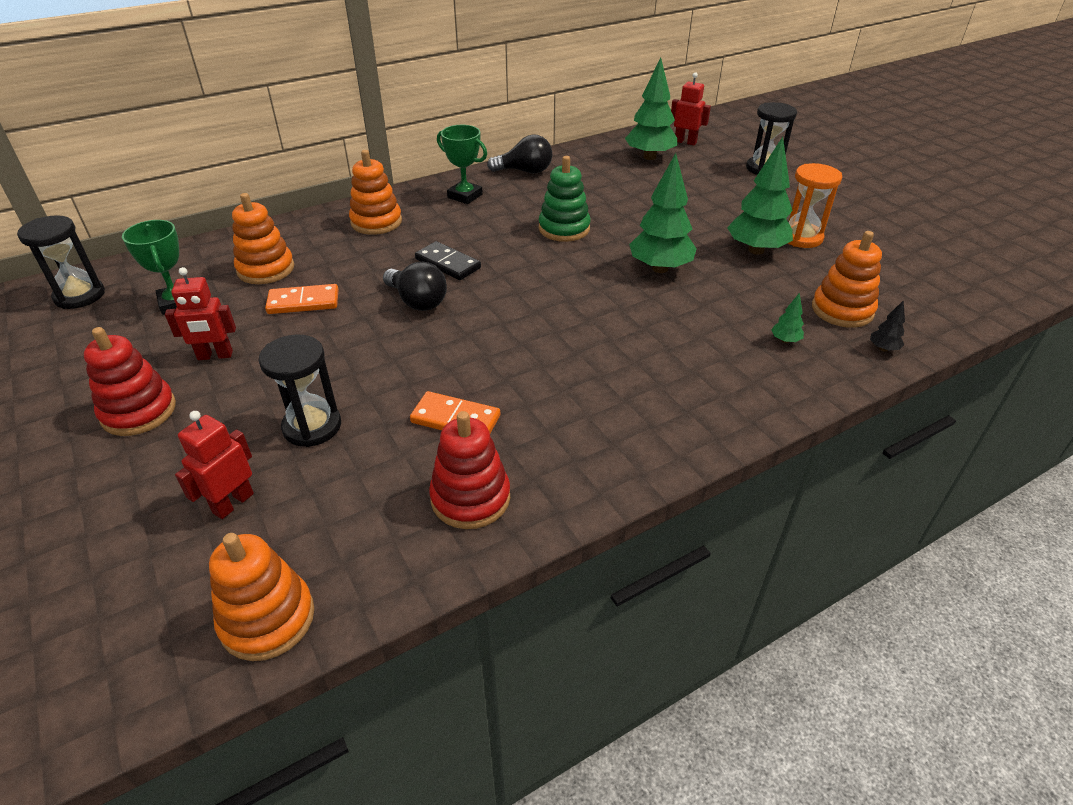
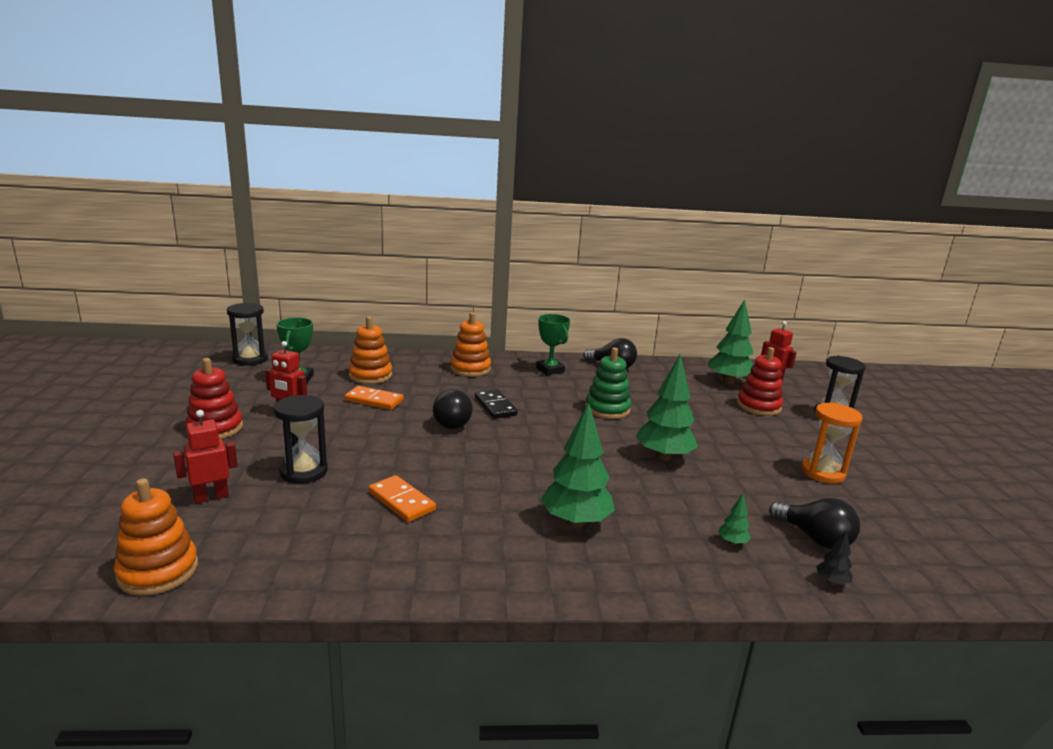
camera: 25 degrees right, 20 degrees down
(470, 498) = (360, 554): red stacking toy -> red stacking toy (758, 406)
(756, 250) = (767, 469): green tree -> green tree (575, 521)
(842, 310) = (814, 538): orange stacking toy -> black light bulb

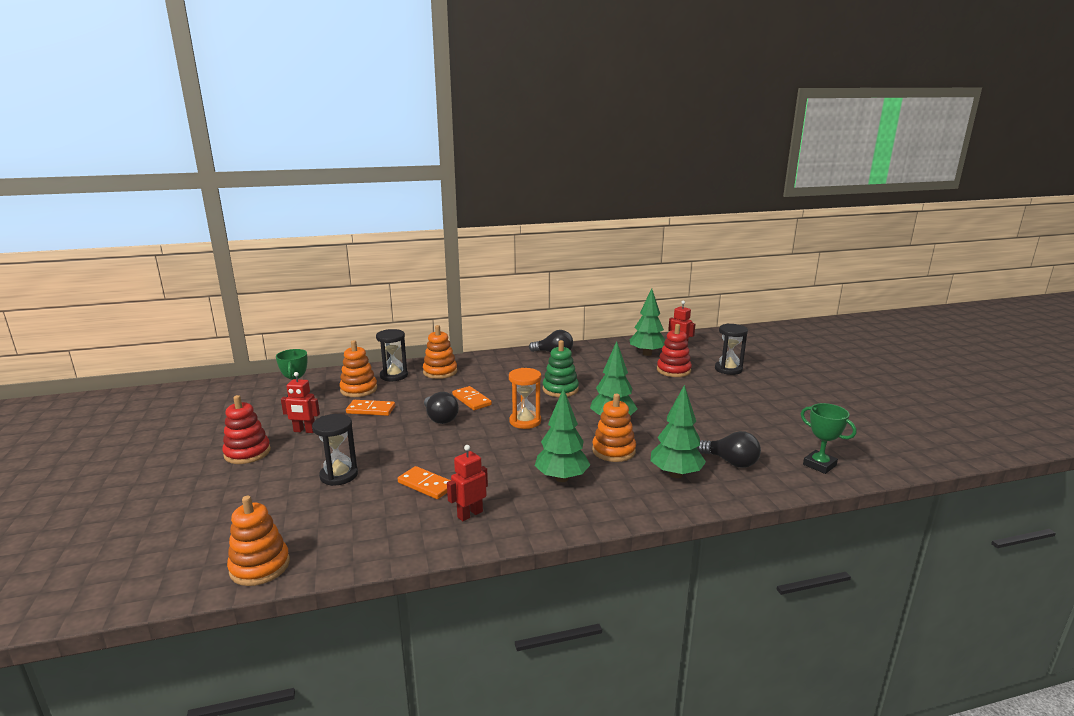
camera: 10 degrees left, 0 degrees up
(211, 497) = (273, 506): red robot -> red robot (470, 514)
(250, 359) = (247, 390): black hourglass -> black hourglass (394, 376)
(495, 406) = (471, 400): black domino -> orange domino
(550, 370) = (505, 363): green trophy -> green trophy (819, 465)
(654, 496) = (613, 451): none -> orange stacking toy
(732, 542) = (676, 474): green tree -> green tree, size x2.36
(822, 473) = (729, 414): orange hourglass -> orange hourglass (525, 421)
(831, 582) = (747, 489): black tree -> none

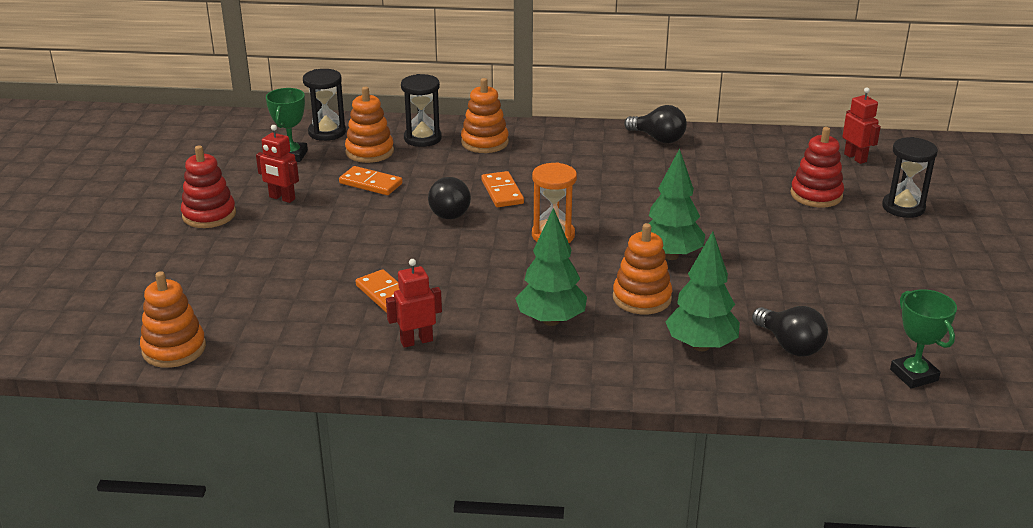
camera: 20 degrees right, 10 degrees up
(339, 475) = (295, 263): black hourglass -> black hourglass (327, 132)
(560, 389) = (630, 197): green stacking toy -> none
(647, 354) = (796, 161): green tree -> none

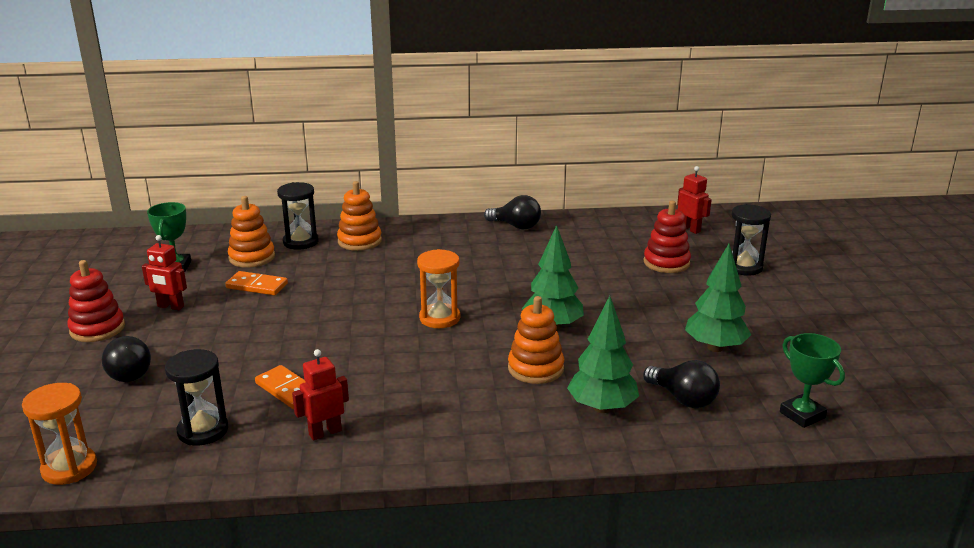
camera: 10 degrees left, 5 degrees down
(174, 349) = (69, 468): orange stacking toy -> orange hourglass
(327, 132) = (208, 243): black hourglass -> black hourglass (203, 430)
(448, 211) = (336, 305): black light bulb -> black light bulb (130, 372)
(502, 192) = (384, 283): orange domino -> none
(551, 320) = (454, 398): green tree -> green tree (715, 347)

